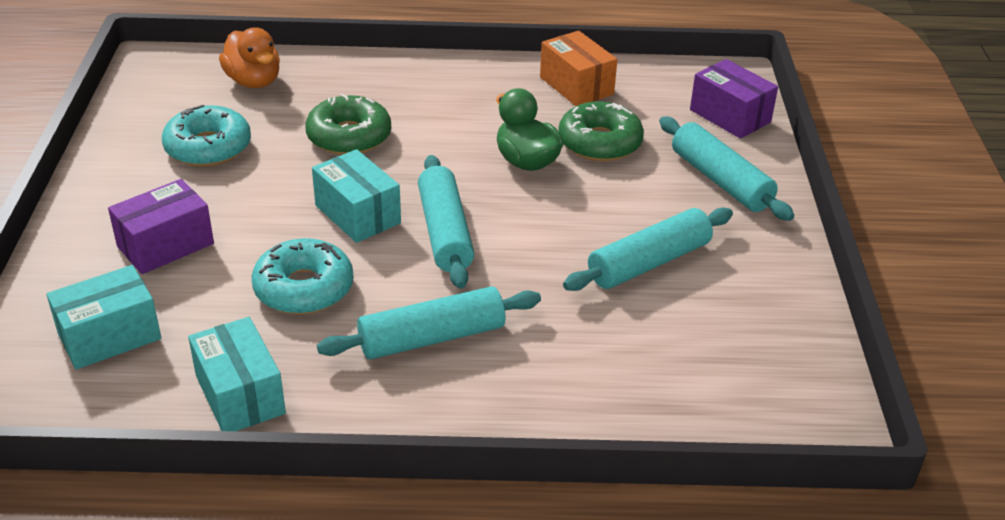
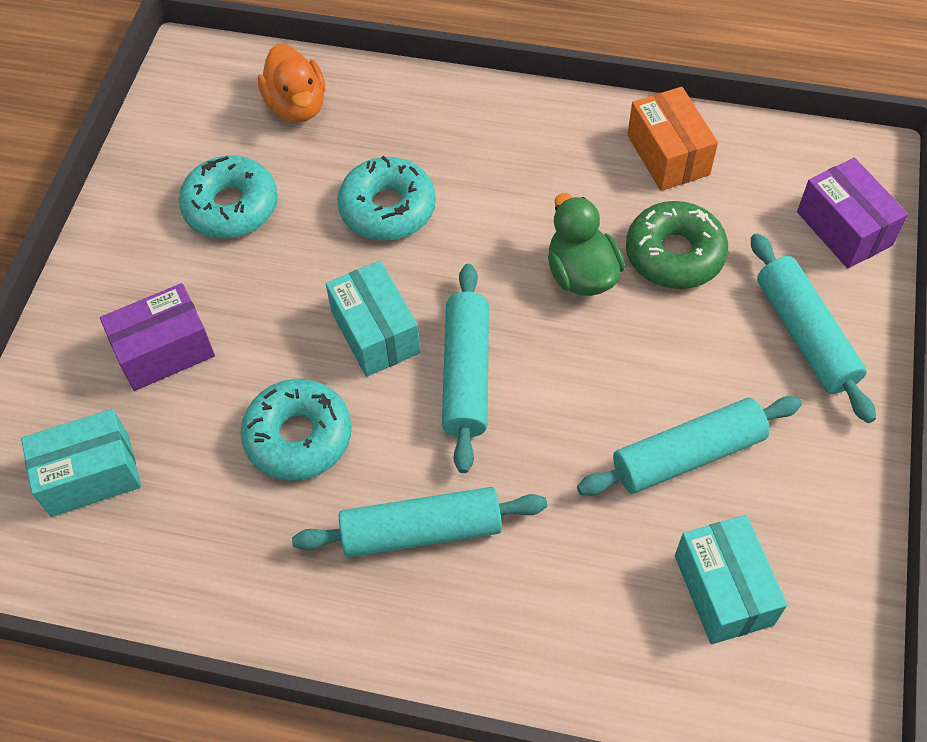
camera: 15 degrees right, 20 degrees up
(240, 394) = (208, 579): turquoise box -> turquoise box (723, 590)
(349, 137) = (387, 208): green donut -> turquoise donut

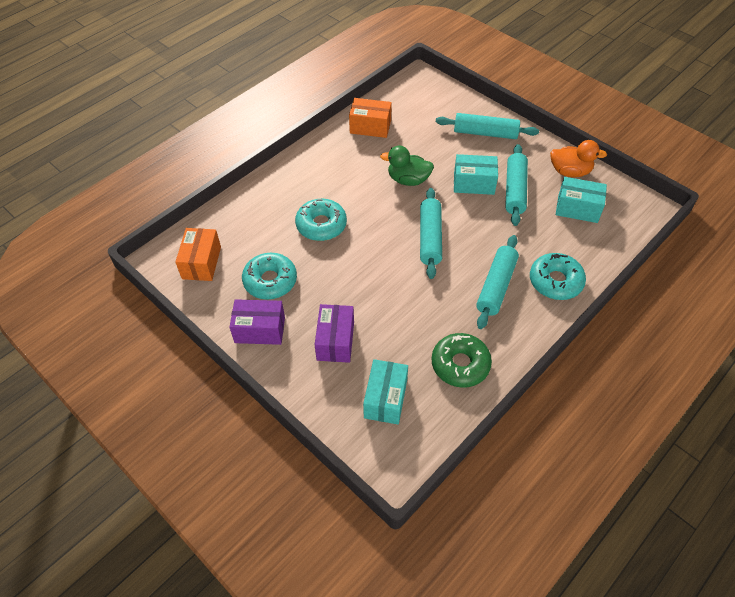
camera: 60 degrees left, 5 degrees down
(214, 108) = (201, 263): none -> orange box
(297, 106) = (230, 231): orange duck -> orange duck (570, 172)
(298, 437) = (421, 309): turquoise donut -> turquoise donut (555, 281)
(375, 333) = (386, 258): turquoise box -> turquoise box (474, 183)
(466, 374) = (430, 238): turquoise rolling pin -> turquoise rolling pin turned 60 degrees clockwise
(674, 254) = (420, 149): green donut -> green donut (460, 364)
(844, 228) = (446, 99): purple box -> purple box (260, 330)

